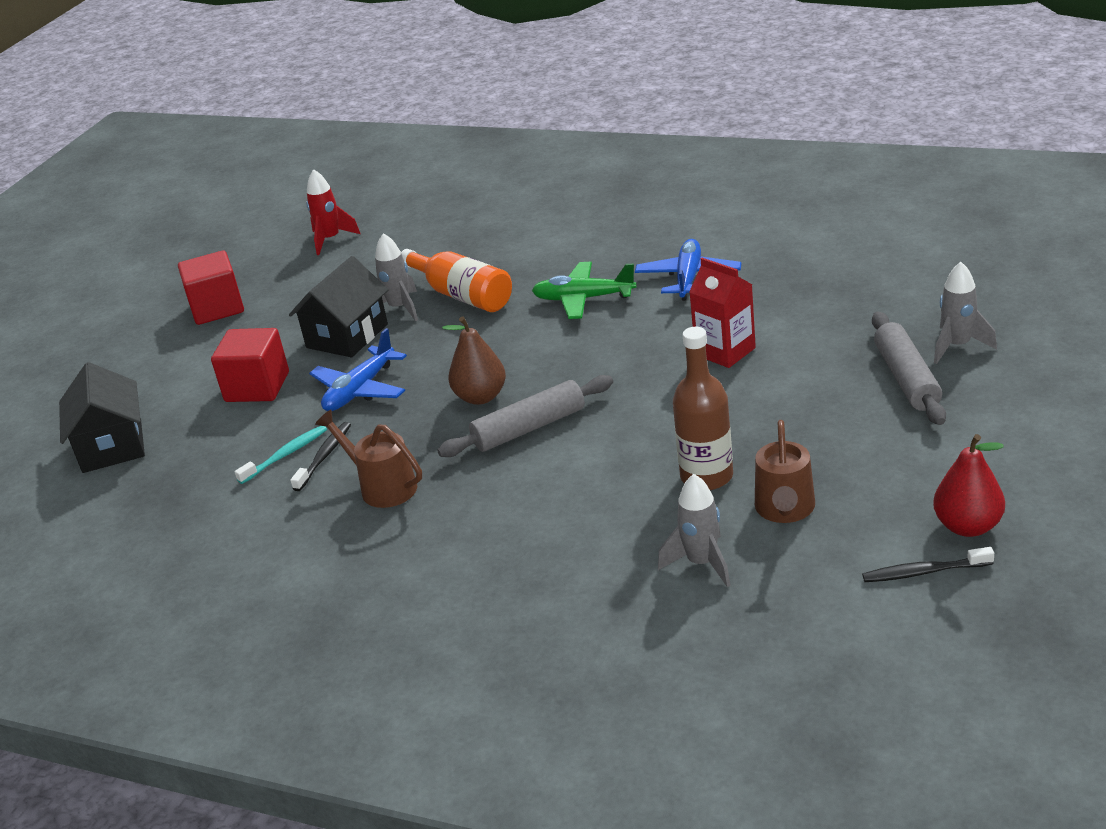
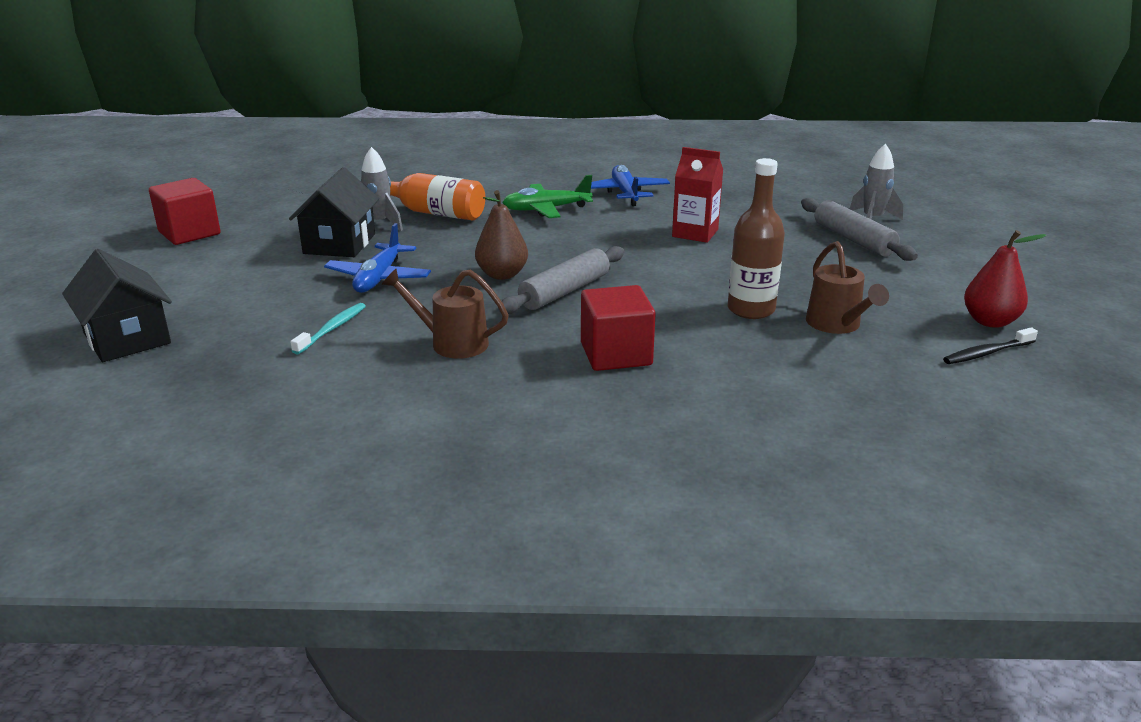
camera: 25 degrees left, 5 degrees down
(257, 387) = (268, 283): red cube -> red cube (616, 354)
(324, 457) = (374, 327): black toothbrush -> none
(330, 240) = (279, 185): red rocket -> none
(701, 563) = (800, 367): grey rocket -> none

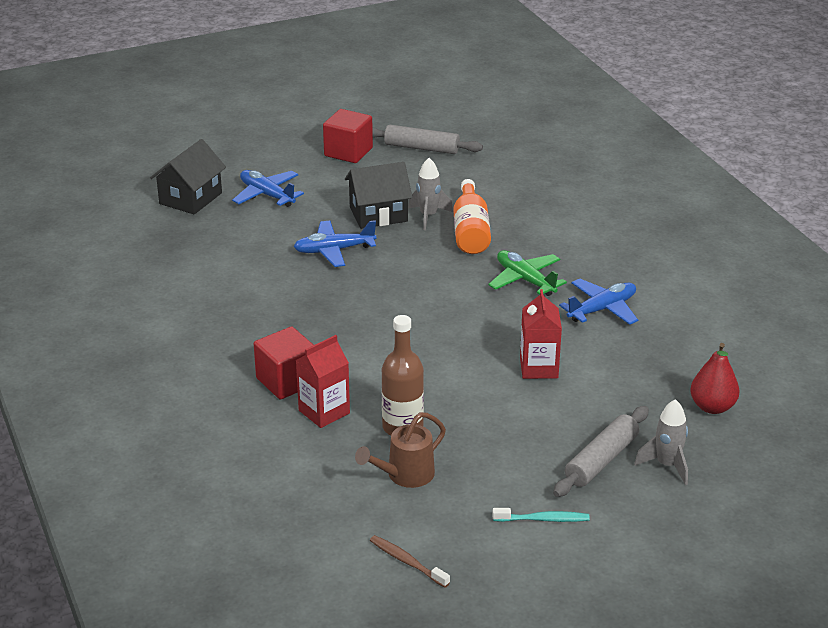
camera: 65 degrees right, 5 degrees up
(203, 291) = (267, 195): none -> blue plane
(332, 329) = (248, 261): turquoise toothbrush -> turquoise toothbrush (543, 519)
(451, 343) = (259, 311): brown watering can -> none
(502, 274) = (379, 298): brown pear -> none
(564, 291) = (371, 333): grey rolling pin -> grey rolling pin (421, 148)
(694, 344) = (324, 412): none -> red carton
(987, 353) = (407, 562): black toothbrush -> brown toothbrush
(990, 321) = (472, 560): red pear -> red pear (712, 407)

